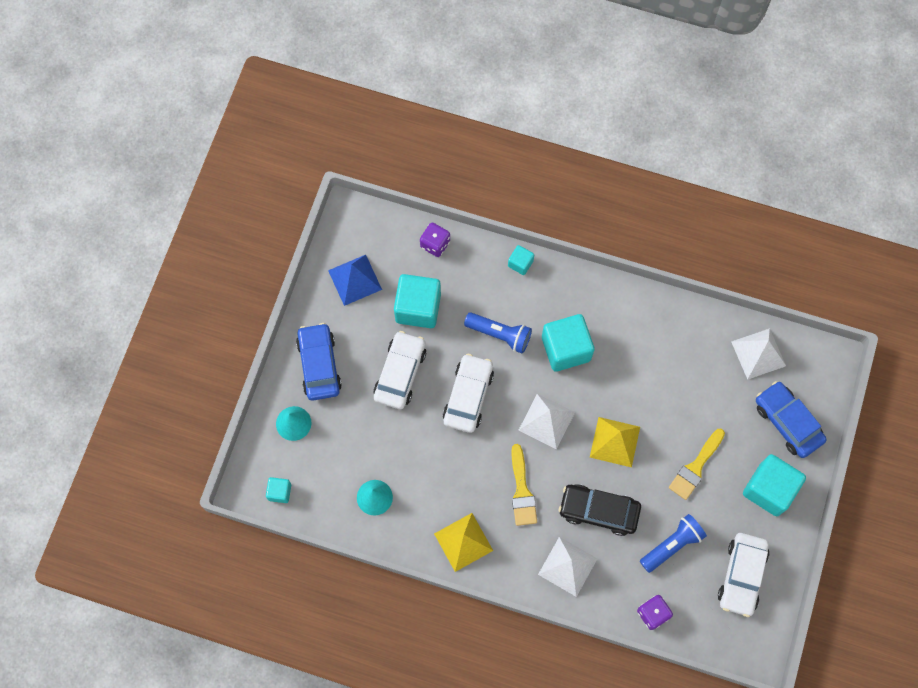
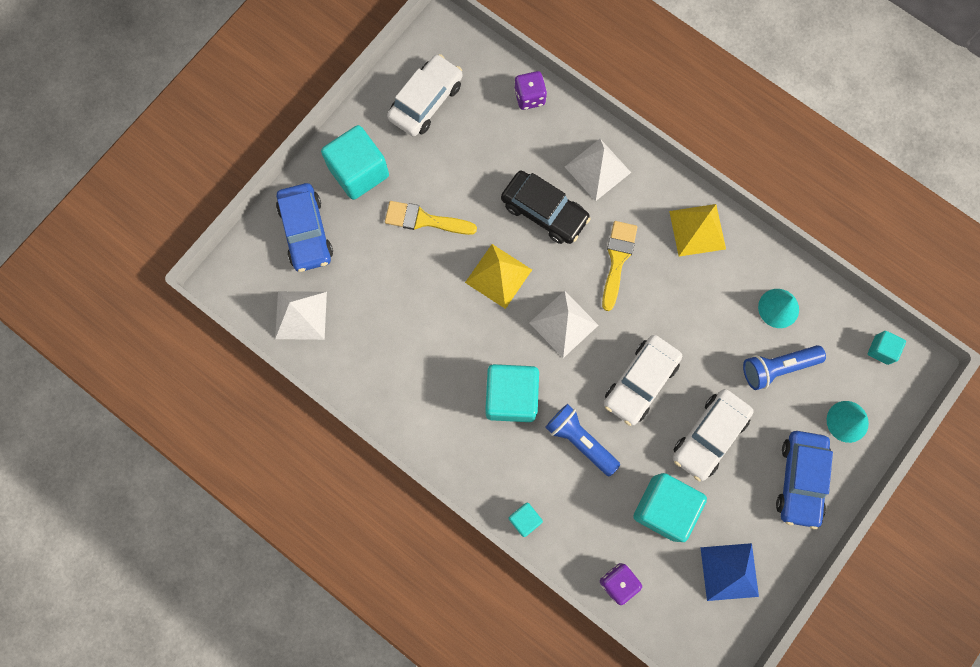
camera: 160 degrees left, 5 degrees up
(672, 545) = (483, 153): blue flashlight -> blue flashlight (777, 367)
(695, 467) = (424, 220): yellow brush -> yellow brush turned 135 degrees counterclockwise

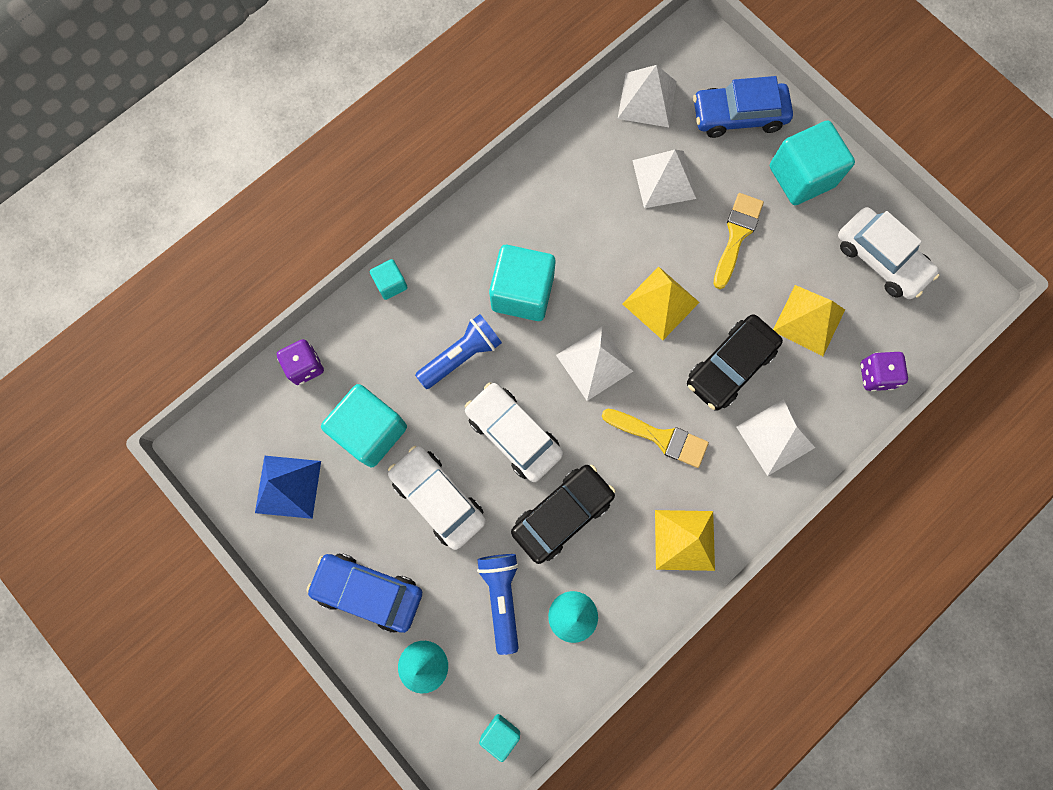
camera: 100 degrees right, 0 degrees up
(379, 289) = (664, 179): none -> white pyramid
(491, 153) = (809, 320): none -> yellow pyramid
(699, 330) = (562, 514): none -> black car

